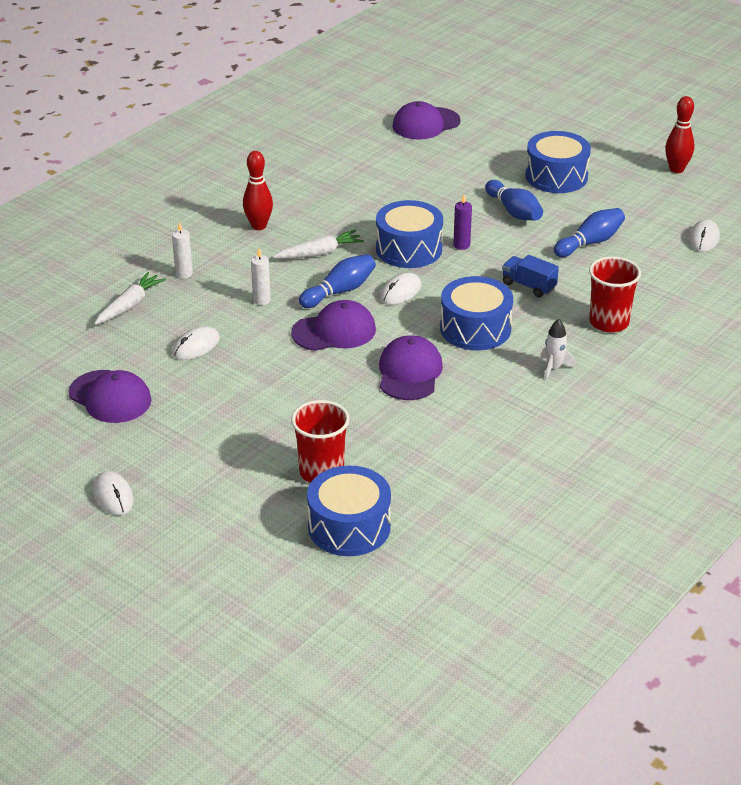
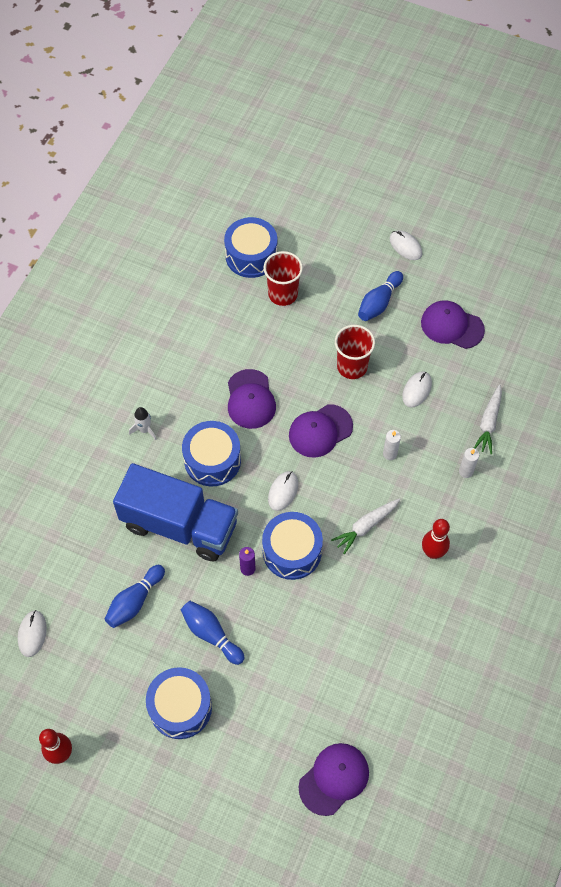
camera: 165 degrees right, 25 degrees up
(340, 291) = (332, 480): blue bowling pin -> blue bowling pin (379, 302)
(528, 286) = (179, 525): blue truck -> blue truck, size x2.48
(609, 322) = (108, 493): red cup -> red cup (352, 366)

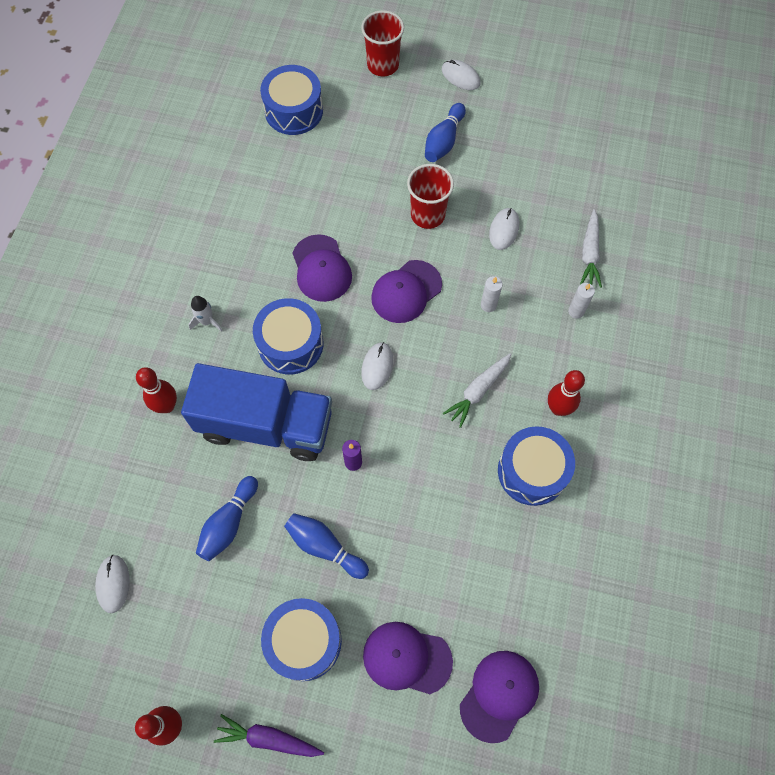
camera: 10 degrees left, 5 degrees up
(99, 495) = (167, 406): none -> red bowling pin
(138, 778) = (268, 738): none -> purple carrot
(283, 294) = (336, 147): red cup -> red cup (383, 65)
(292, 551) = (400, 434): blue drum -> blue drum (532, 471)
(452, 326) = (528, 154): purple cap -> purple cap (407, 658)

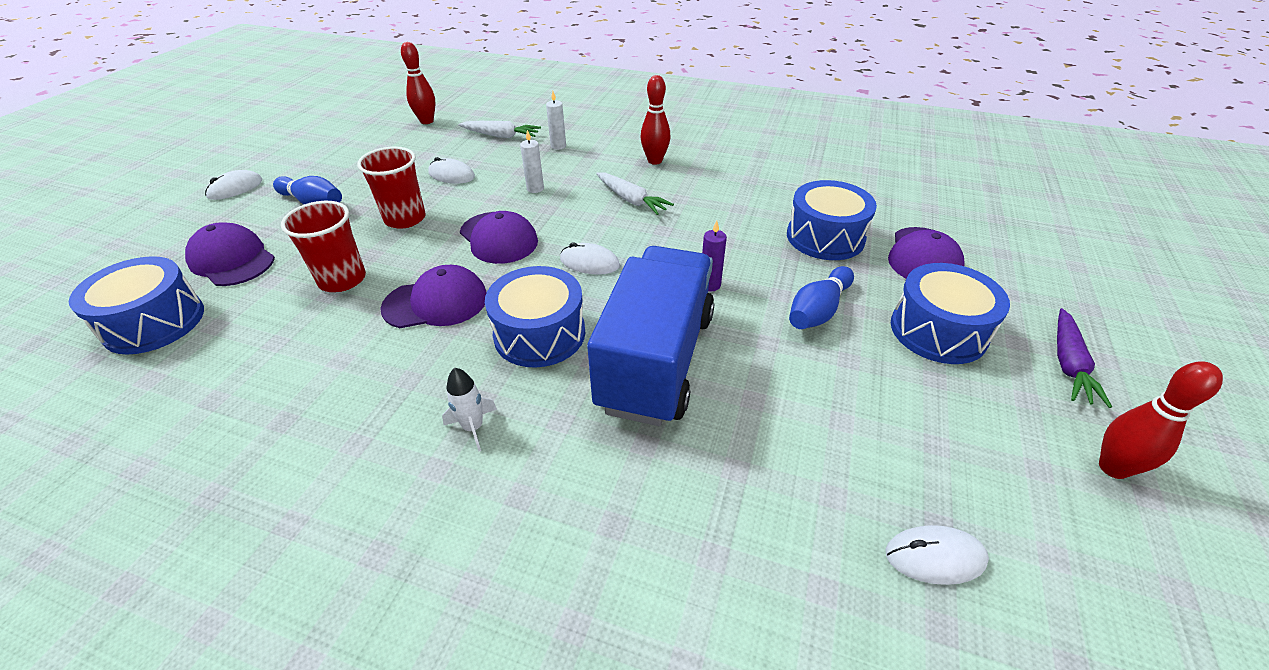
camera: 85 degrees left, 25 degrees down
(167, 406) = (613, 481): red bowling pin -> red bowling pin (427, 121)
(229, 523) = (803, 401): blue bowling pin -> none
(383, 65) = (159, 241): red cup -> red cup (342, 279)
(499, 695) = (935, 206): purple cap -> purple cap (232, 260)
(532, 471) = (717, 177): blue drum -> blue drum (825, 237)

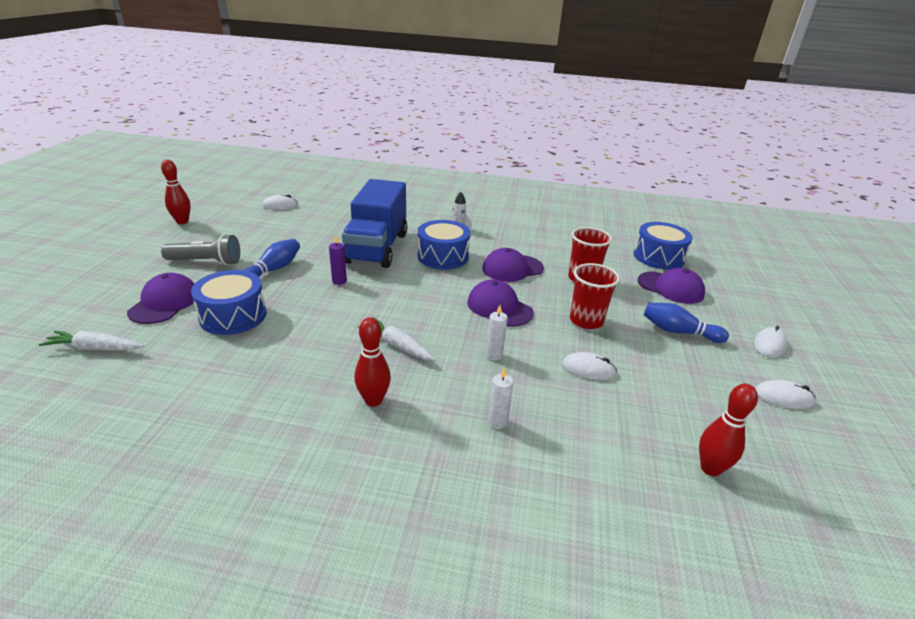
camera: 170 degrees right, 10 degrees down
(501, 136) = (582, 439): white carrot -> white carrot (96, 348)
(589, 262) = (424, 292): white mouse -> white mouse (783, 397)
(938, 331) = (206, 262): blue drum -> grey flashlight
(1068, 364) = (148, 250): purple carrot -> none

